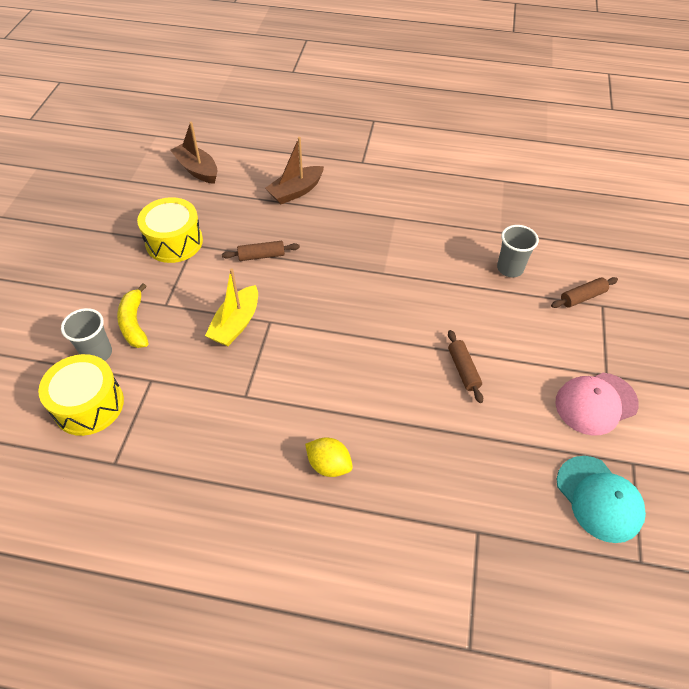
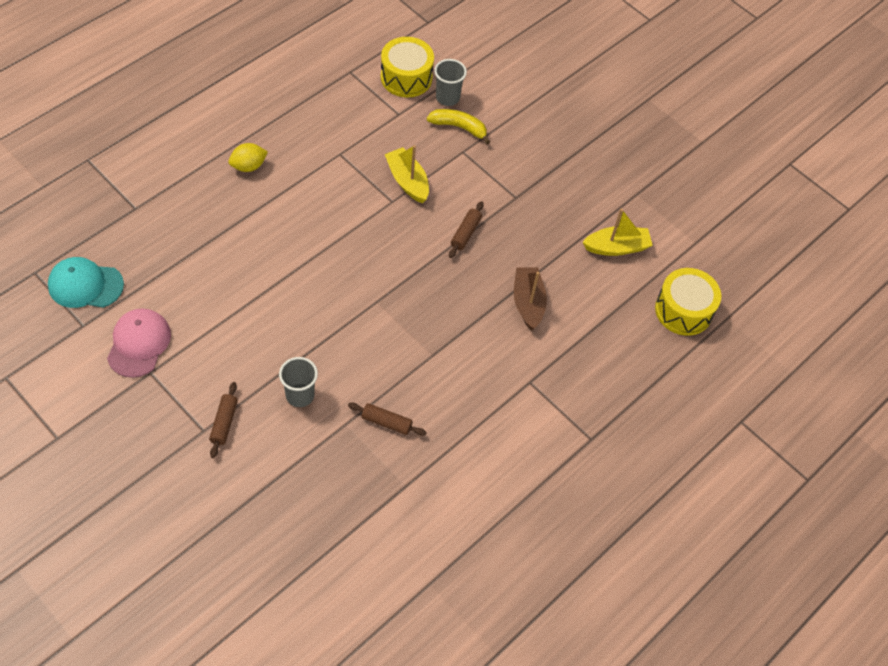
camera: 120 degrees right, 5 degrees up
(174, 242) = (529, 187): yellow drum -> yellow drum (683, 310)
(197, 170) = (616, 247): brown boat -> yellow boat
(463, 370) = (242, 286): brown rolling pin -> brown rolling pin (386, 422)

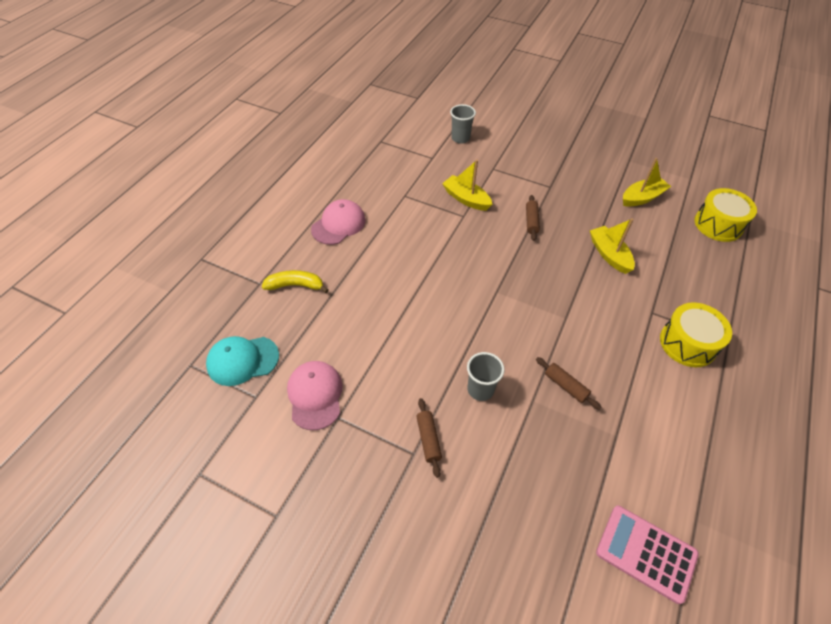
camera: 15 degrees left, 5 degrees down
(248, 166) = (338, 224): yellow lemon -> pink cap
(364, 590) = (646, 553): none -> pink calculator
(386, 422) = (565, 386): brown rolling pin -> brown rolling pin turned 45 degrees clockwise
(406, 77) = (423, 134): yellow drum -> yellow drum (687, 343)
(459, 127) = (480, 154): yellow banana -> yellow banana (295, 285)
(528, 302) = (609, 254): brown boat -> yellow boat

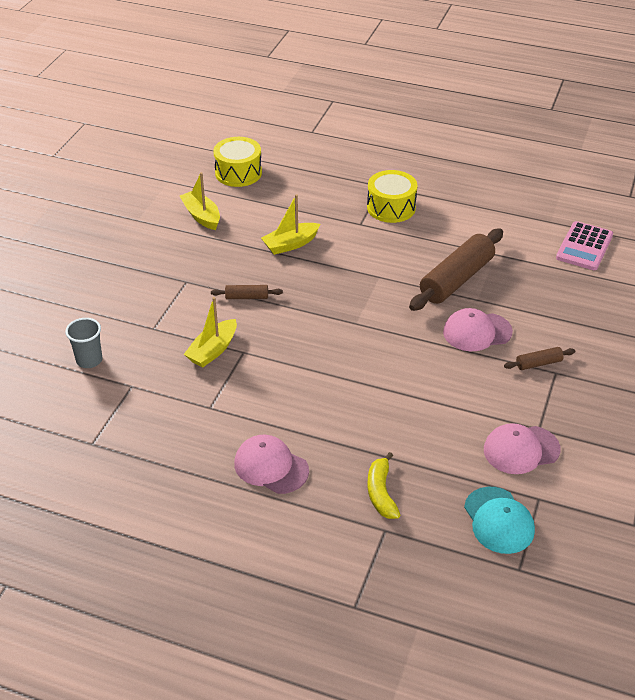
camera: 95 degrees left, 10 degrees down
(480, 389) = (477, 332): grey cup -> pink cap
(565, 386) = (456, 279): brown rolling pin -> brown rolling pin, size x2.19

